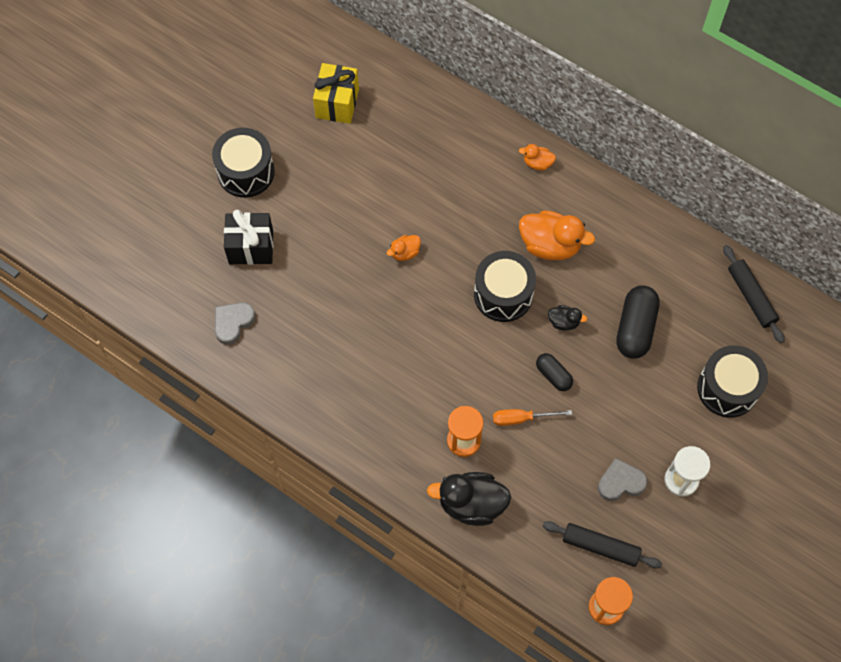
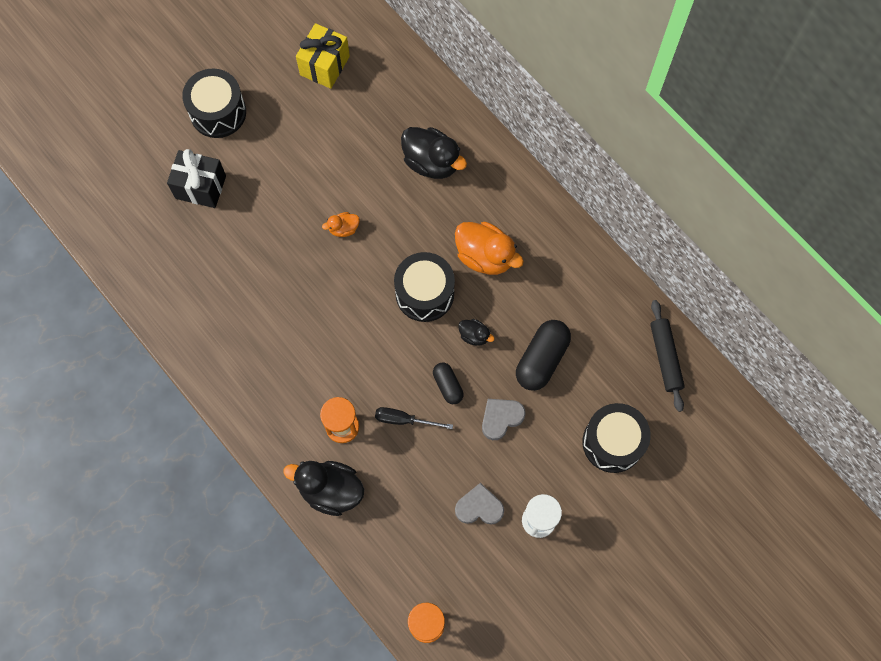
camera: 15 degrees right, 5 degrees up
(233, 323) = (161, 256): grey heart -> grey heart (501, 418)
(470, 169) = (431, 162): none -> black duck
(521, 418) = (404, 420): orange screwdriver -> black screwdriver
(537, 163) = (498, 171): orange duck -> none
(600, 547) = (440, 565): black rolling pin -> none

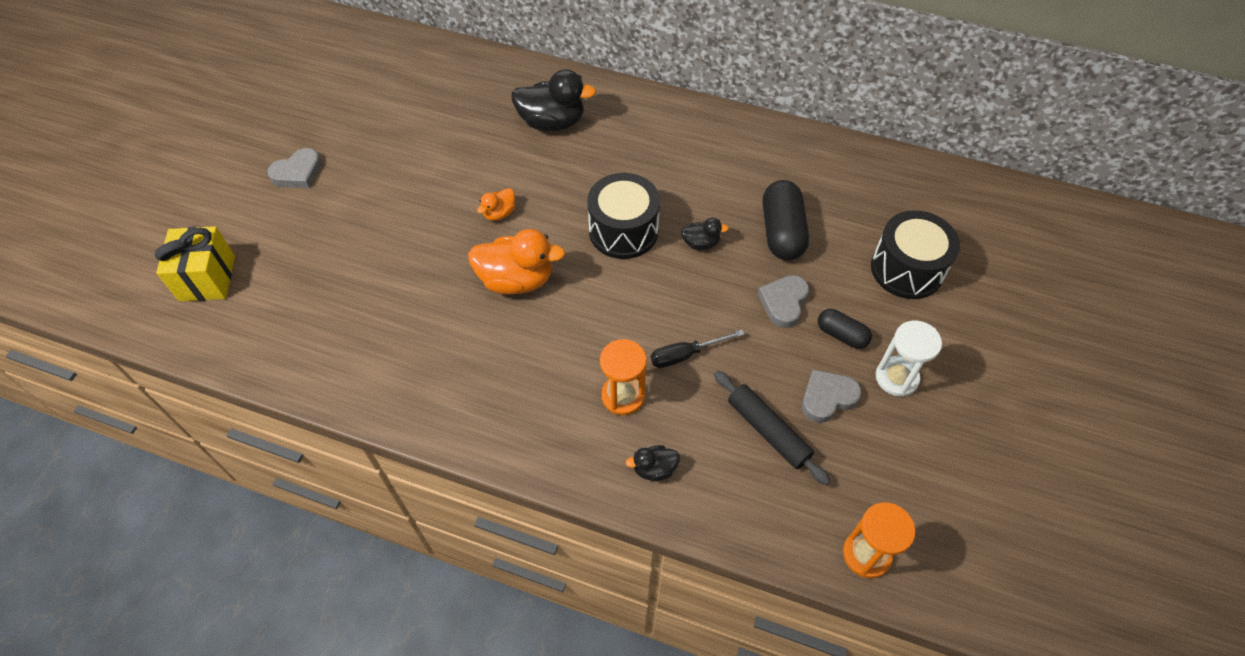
camera: 30 degrees left, 15 degrees down
(200, 187) = (315, 245): black gift -> none
(218, 112) = (298, 173): black drum -> grey heart
(325, 65) = (391, 92): yellow gift -> yellow gift (207, 278)
(330, 490) = (654, 469): black duck -> black duck, size x0.50
(448, 385) = (707, 300): black capsule -> black capsule (841, 335)
(485, 256) = (660, 173): orange duck -> orange duck (516, 280)
(665, 357) = (893, 176): black rolling pin -> black rolling pin (768, 431)

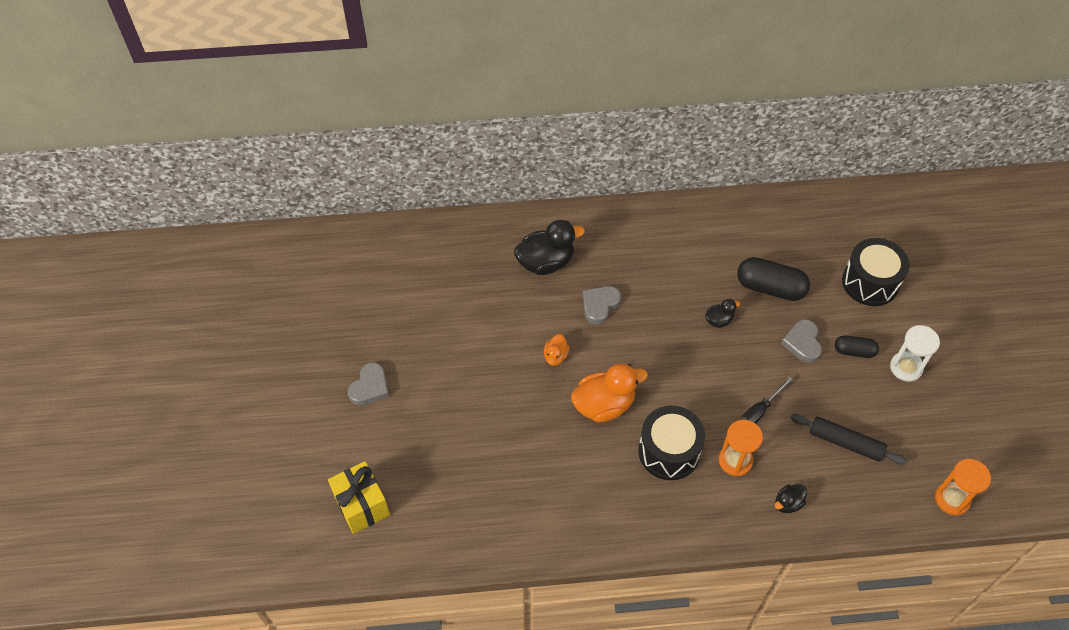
camera: 25 degrees left, 0 degrees up
(623, 231) = (657, 333): black drum -> black drum (669, 451)
(781, 232) = (770, 288): black capsule -> black capsule turned 45 degrees counterclockwise
(827, 398) = (870, 402): grey heart -> grey heart (600, 305)

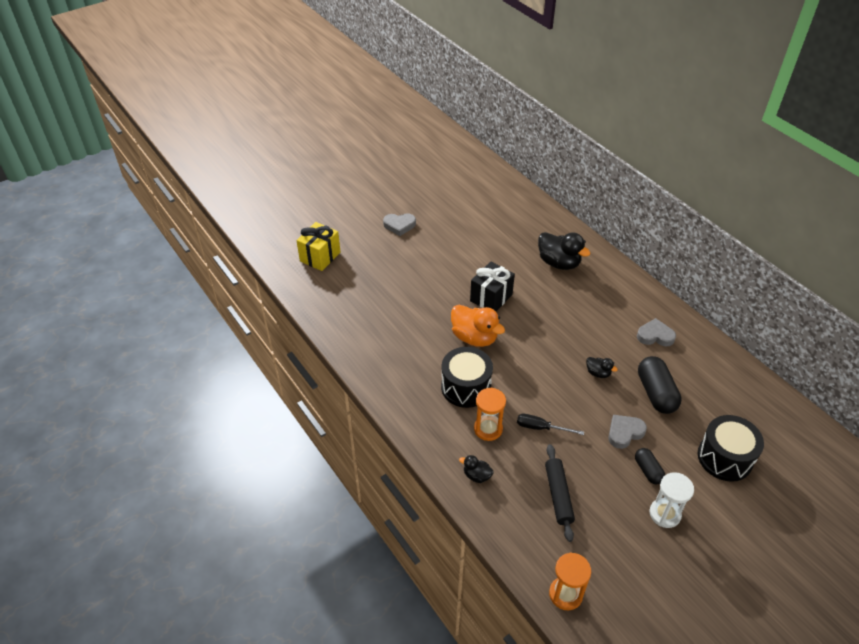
camera: 60 degrees right, 10 degrees down
(555, 356) = (491, 298): orange duck -> black gift
(600, 305) = (550, 303): grey heart -> grey heart (655, 336)

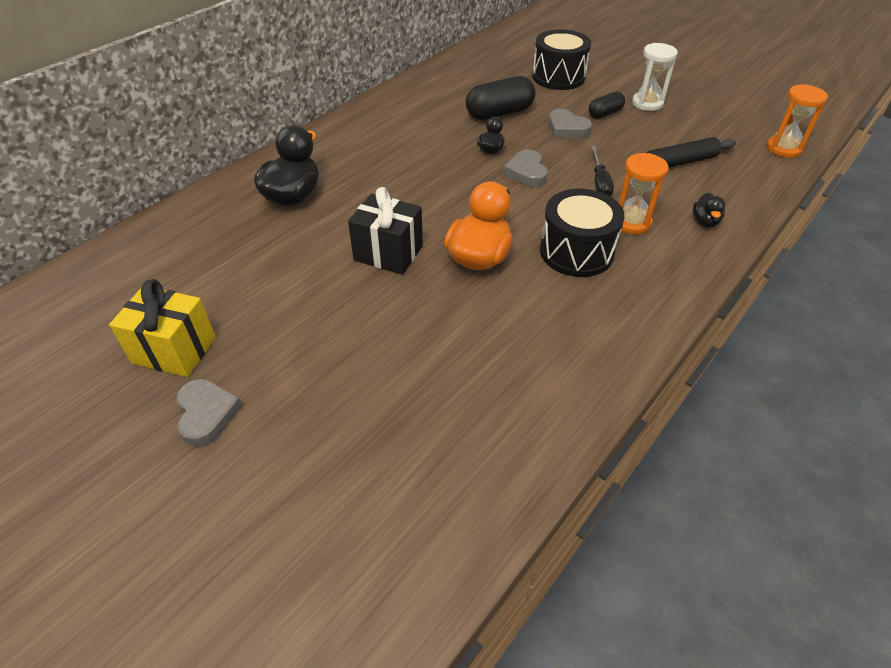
camera: 105 degrees left, 0 degrees up
(320, 257) = (333, 546): yellow gift -> yellow gift (174, 350)
(655, 336) = (412, 117): grey heart -> grey heart (526, 172)

